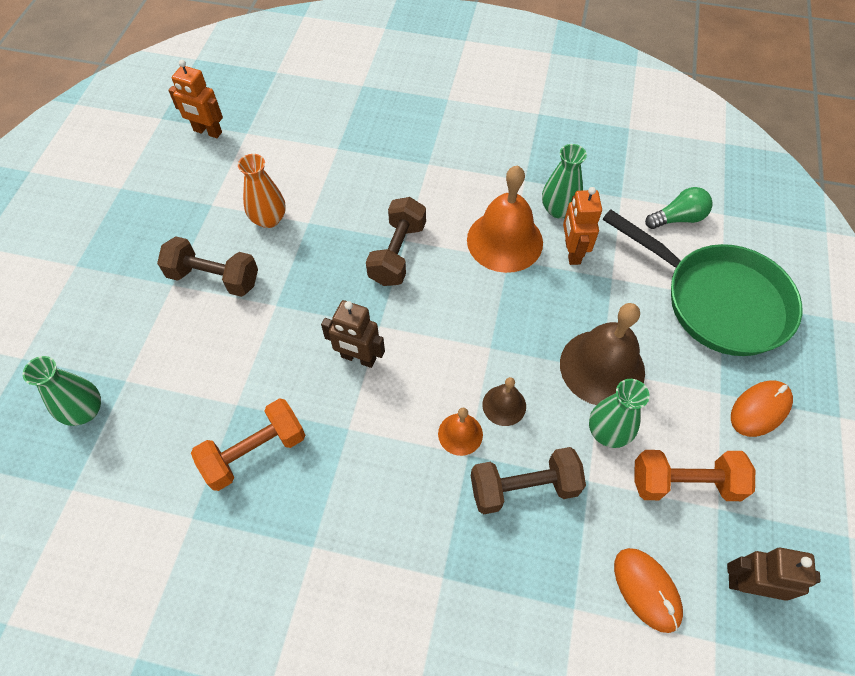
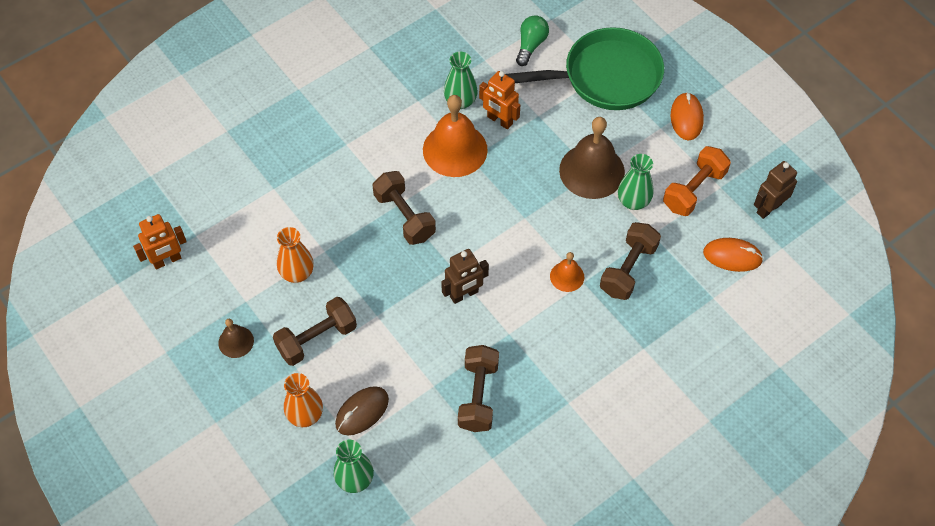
camera: 50 degrees left, 0 degrees up
(128, 324) = (305, 415): none -> orange vase
(163, 365) = (362, 412): none -> brown mouse
(254, 452) = (478, 396): orange dumbbell -> brown dumbbell
(504, 405) = (569, 240): brown bell -> brown bell (236, 341)

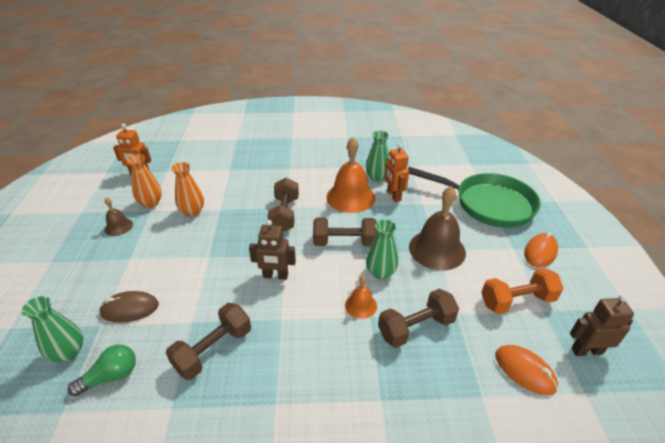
camera: 35 degrees right, 20 degrees down
(305, 415) = (98, 289): orange vase -> orange vase (151, 203)
(316, 339) = (160, 250): brown dumbbell -> brown dumbbell (344, 242)
(530, 45) = (447, 170): green light bulb -> green light bulb (111, 376)
(633, 201) = (456, 283): green vase -> green vase (380, 272)

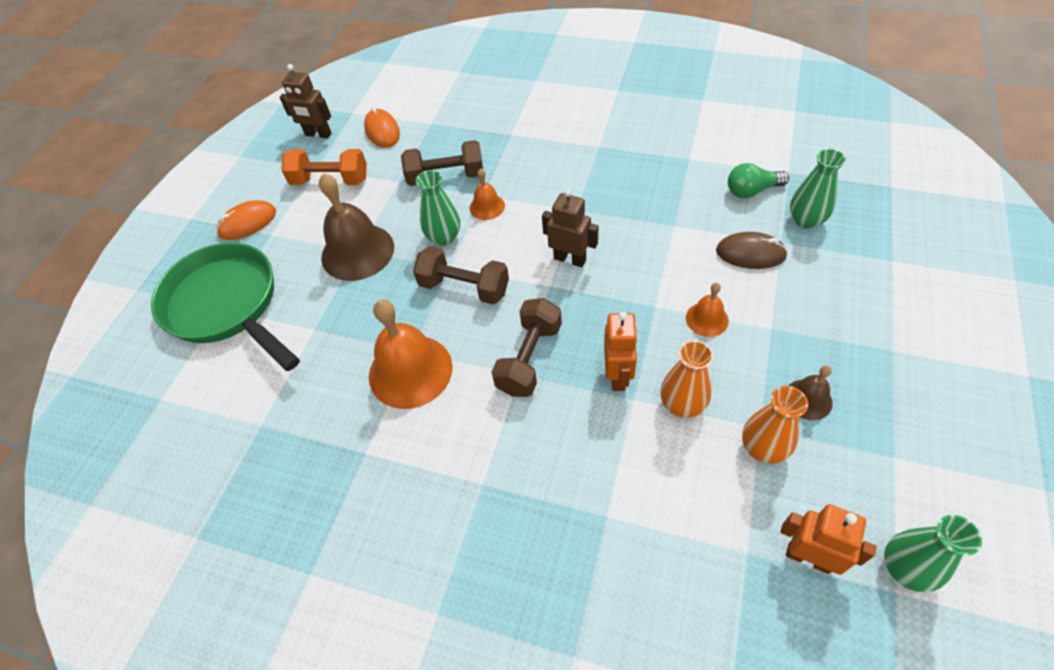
camera: 155 degrees left, 15 degrees up
(172, 256) = (707, 319): none -> orange bell
(213, 350) = (651, 194): brown dumbbell -> none
(377, 177) = (339, 409): green vase -> green vase (905, 568)
(393, 195) = (343, 357): orange robot -> orange robot (618, 375)

